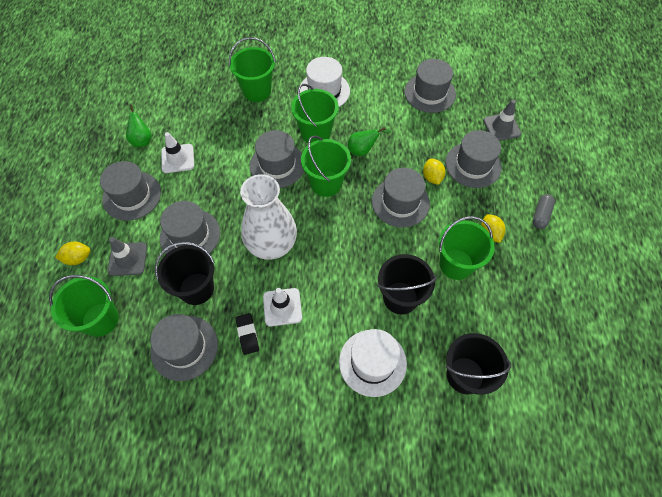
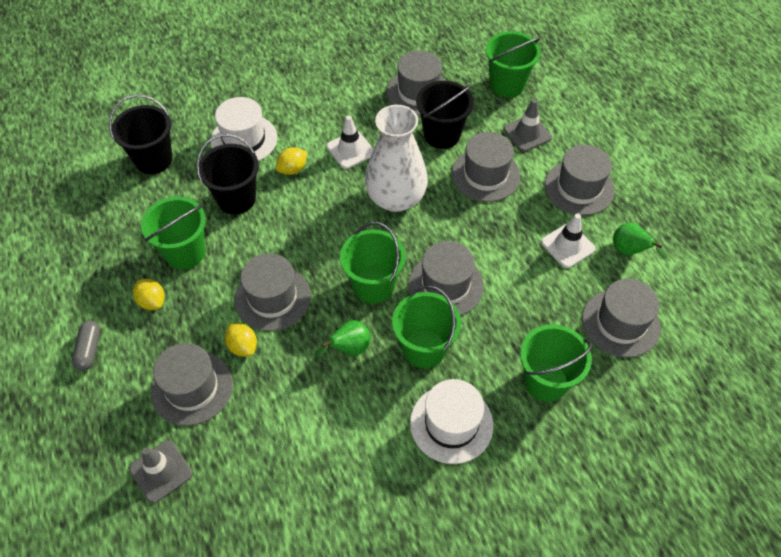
camera: 155 degrees right, 5 degrees down
(78, 258) = (573, 117): yellow lemon -> yellow lemon (292, 169)
(247, 334) = (369, 119): black eraser -> none
(430, 93) = (289, 491): grey hat -> grey hat (620, 323)

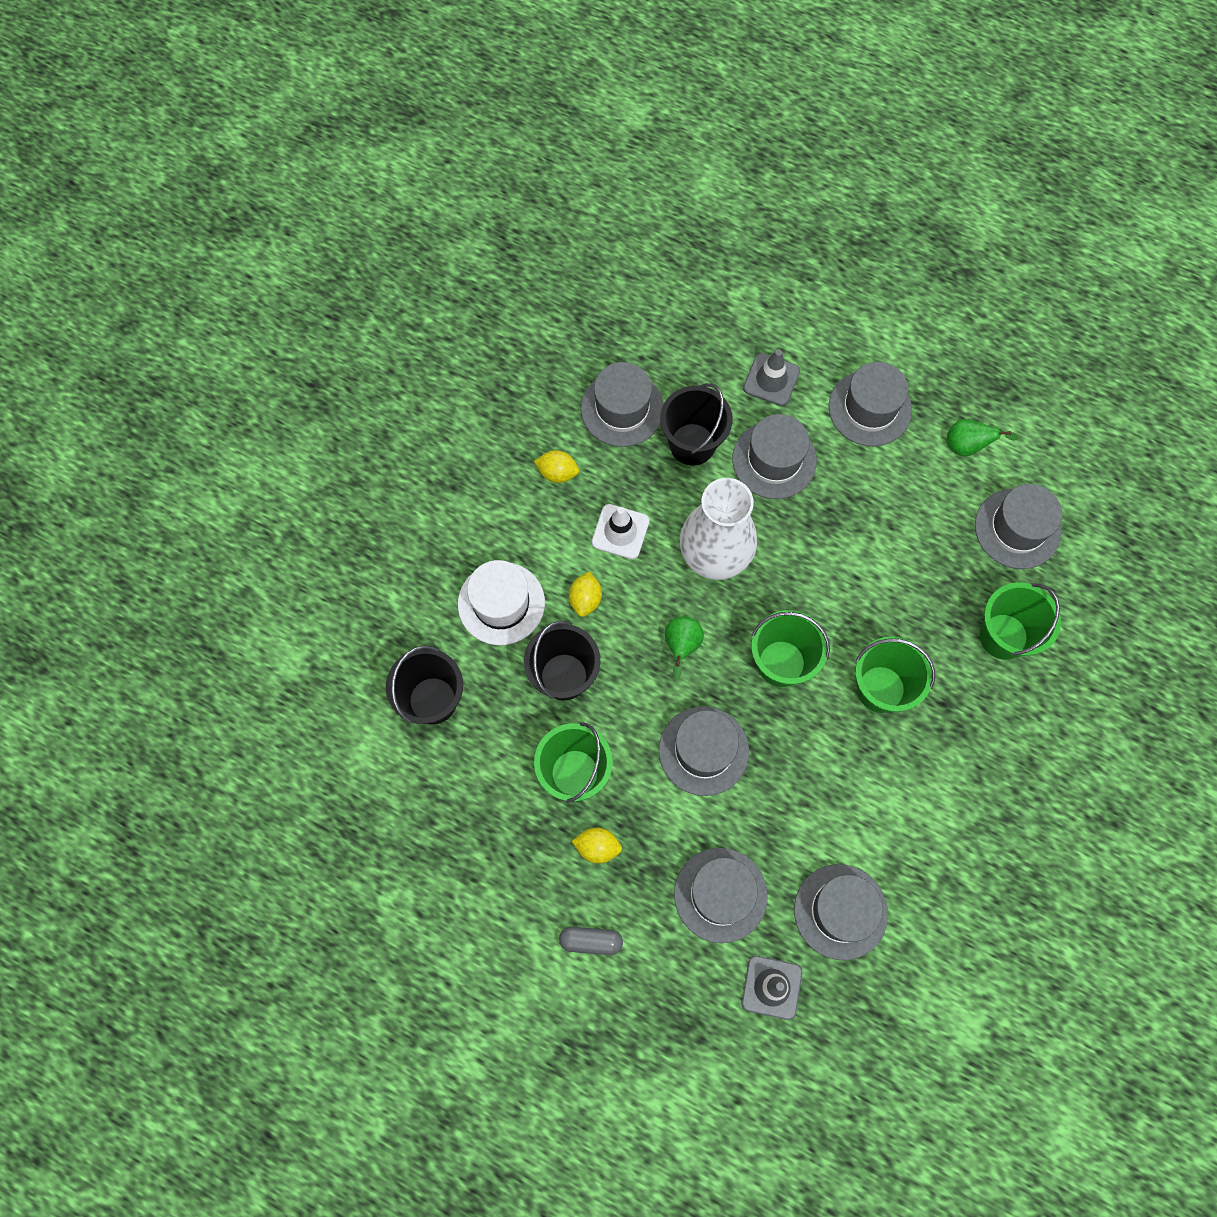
camera: 40 degrees left, 15 degrees up
(89, 350) = (591, 941): grey capsule -> grey capsule turned 45 degrees counterclockwise
(243, 346) = (725, 819): yellow lemon -> yellow lemon (557, 473)
(349, 349) = (818, 743): green pear -> green pear (681, 646)
(445, 285) = (843, 610): grey hat -> grey hat (840, 911)
(451, 424) = (963, 740): white hat -> none
(507, 84) = (701, 332): green bucket -> none
(567, 245) = (911, 482): white traffic cone -> none

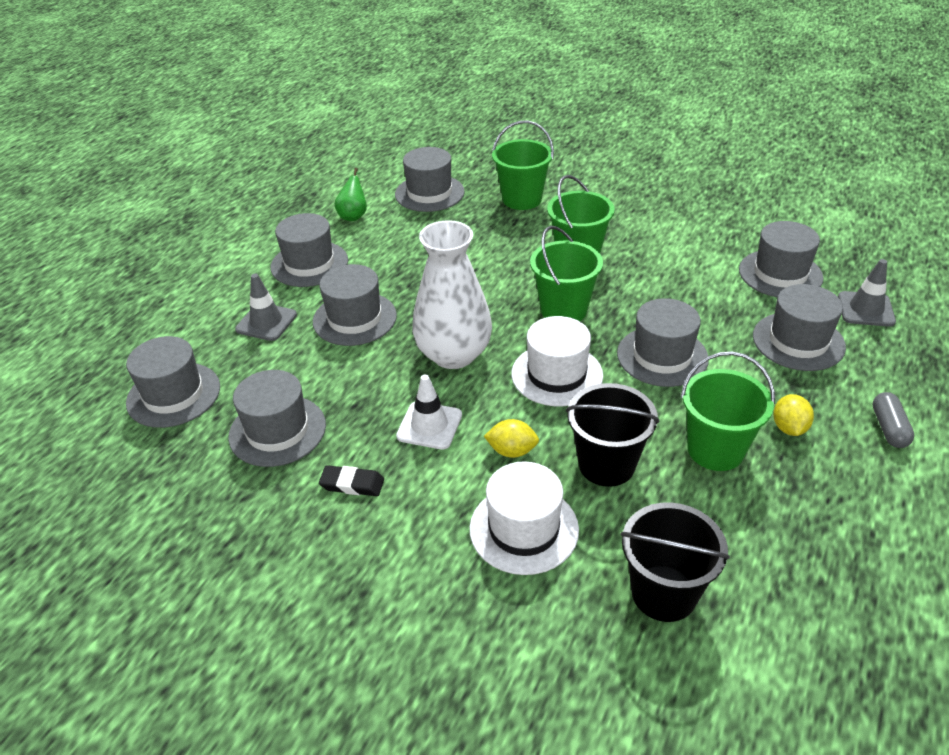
camera: 90 degrees left, 30 degrees down
(557, 473) = (352, 484): yellow lemon -> black eraser
(672, 318) = (173, 395): none -> grey hat
(681, 646) = (557, 374): green pear -> white hat
(692, 444) = (330, 374): black bucket -> none

